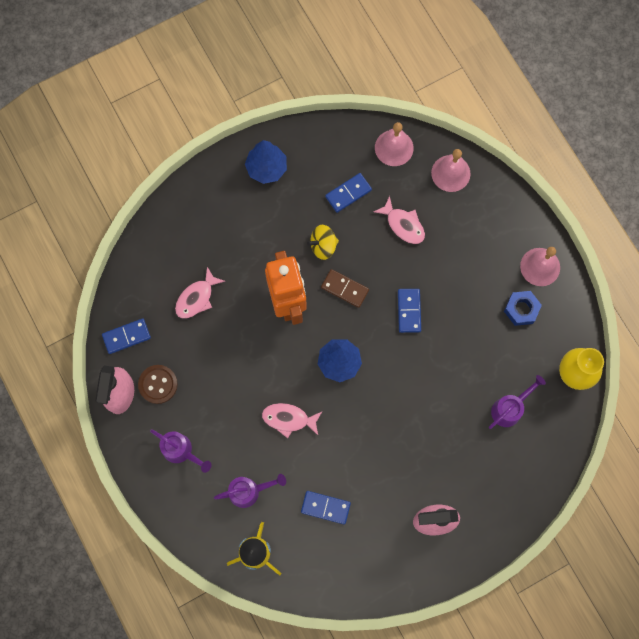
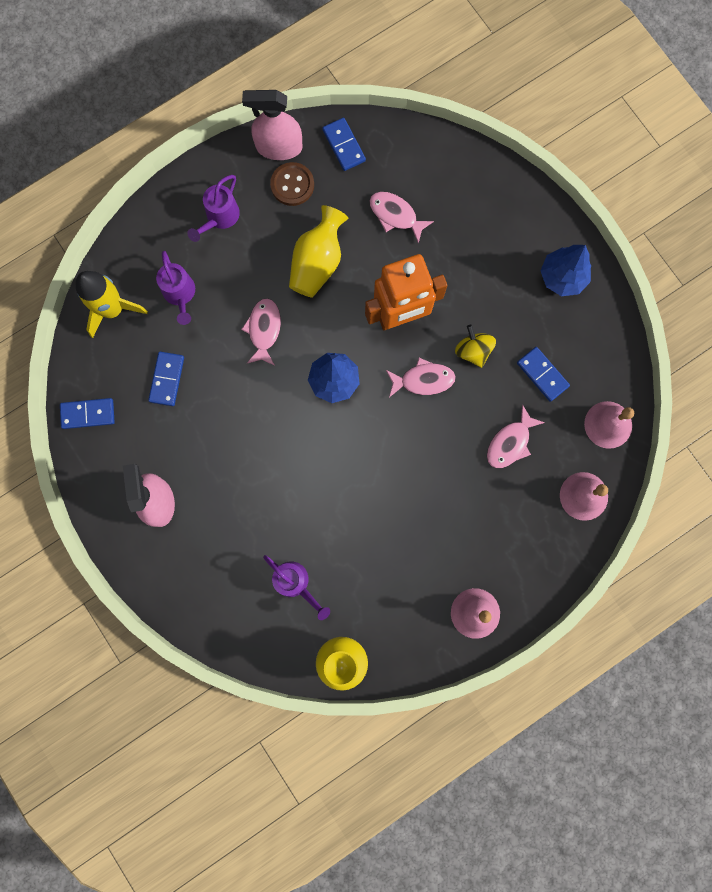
camera: 85 degrees right, 5 degrees up
(232, 368) = (317, 262): none -> yellow vase
(345, 289) = (423, 380): brown domino -> pink fish
(409, 311) = (403, 457): blue domino -> blue domino (88, 414)
(521, 309) = (418, 592): blue nut -> none

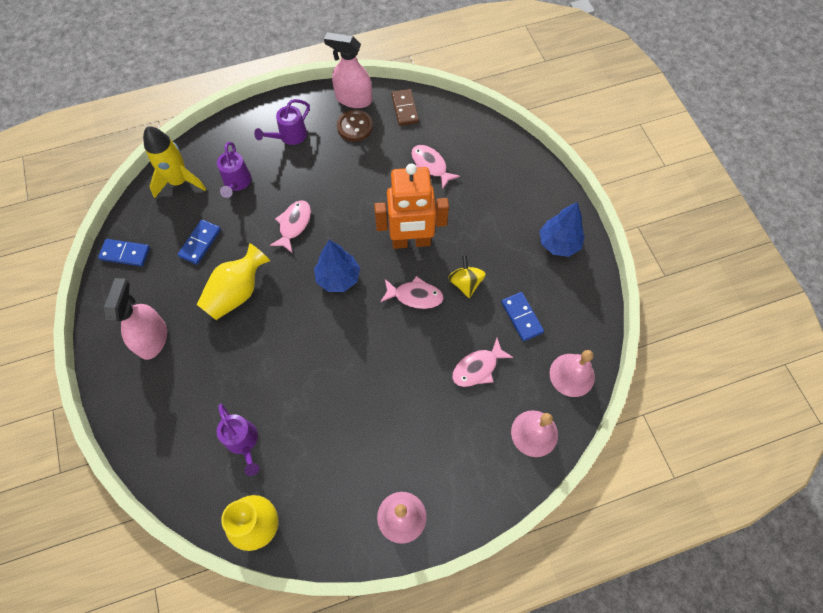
camera: 15 degrees right, 15 degrees down
(317, 262) = (355, 185): yellow vase -> yellow vase (237, 292)
(343, 145) = (404, 109): blue domino -> brown domino

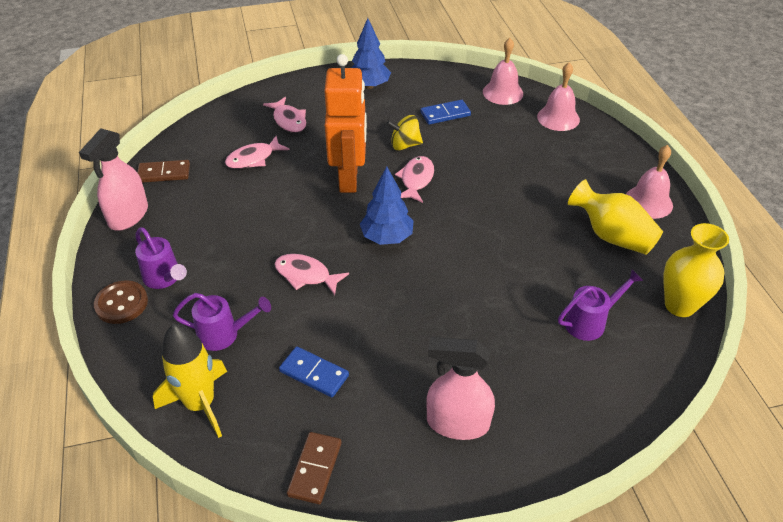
camera: 85 degrees left, 20 degrees down
(125, 253) = (315, 469): blue domino -> brown domino
(237, 292) = (396, 331): yellow vase -> yellow vase (612, 236)
(355, 126) = (173, 216): brown button -> brown button (121, 303)
(477, 368) = (497, 144): pink fish -> pink fish (289, 120)

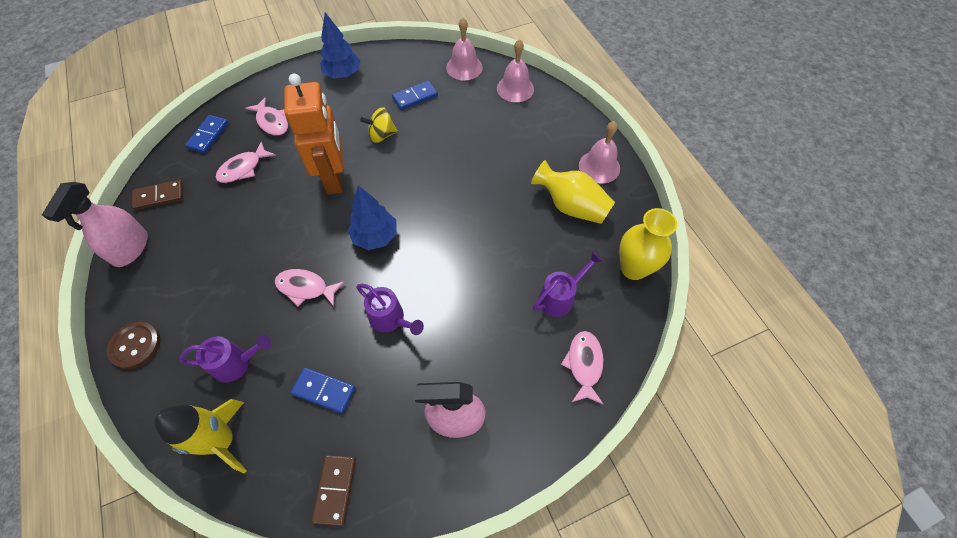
camera: 10 degrees left, 15 degrees up
(164, 278) = (173, 312): purple watering can -> purple watering can (390, 319)
(221, 125) = (208, 135): none -> blue domino
(416, 180) = (395, 171): pink fish -> pink fish (584, 365)

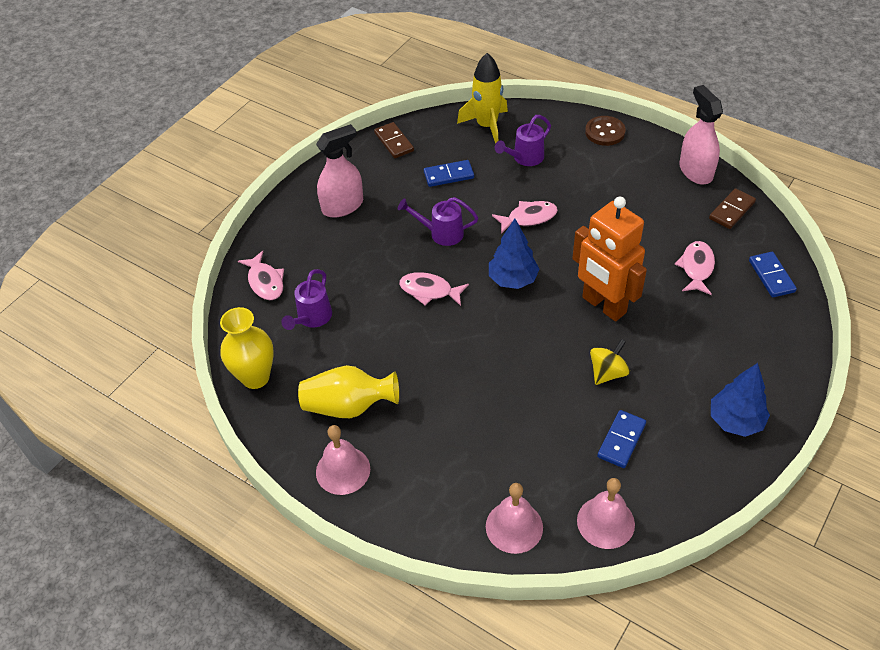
camera: 150 degrees right, 10 degrees down
(272, 122) = (733, 322): pink fish -> pink fish (429, 291)

